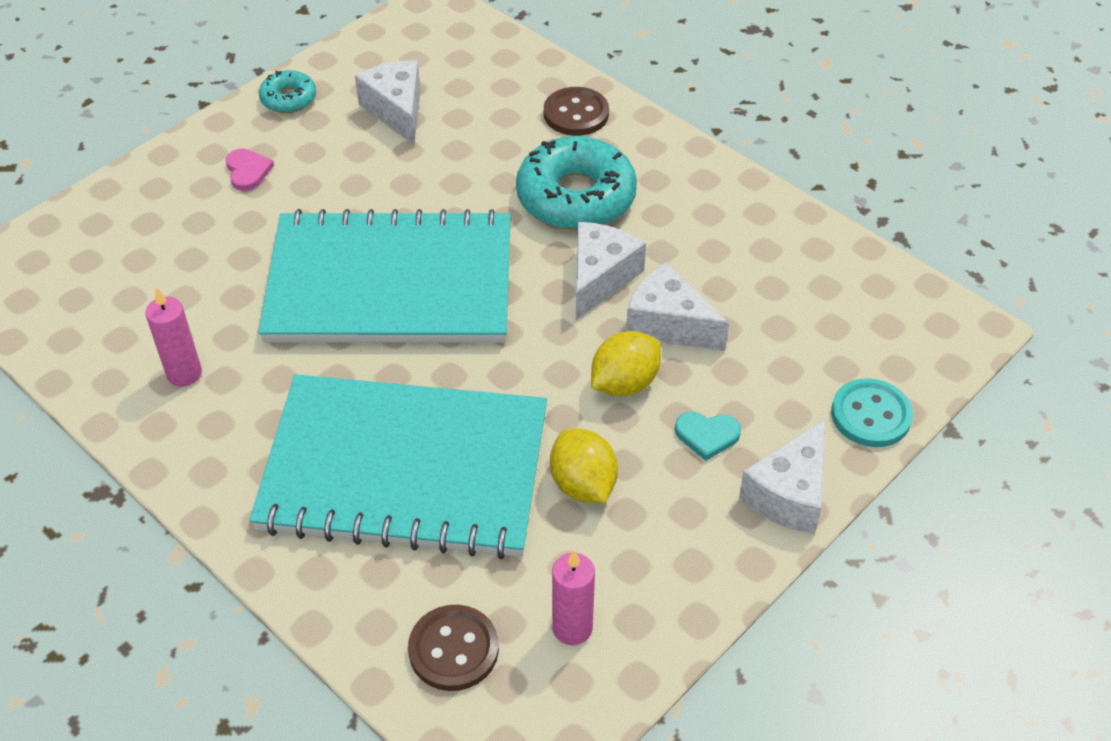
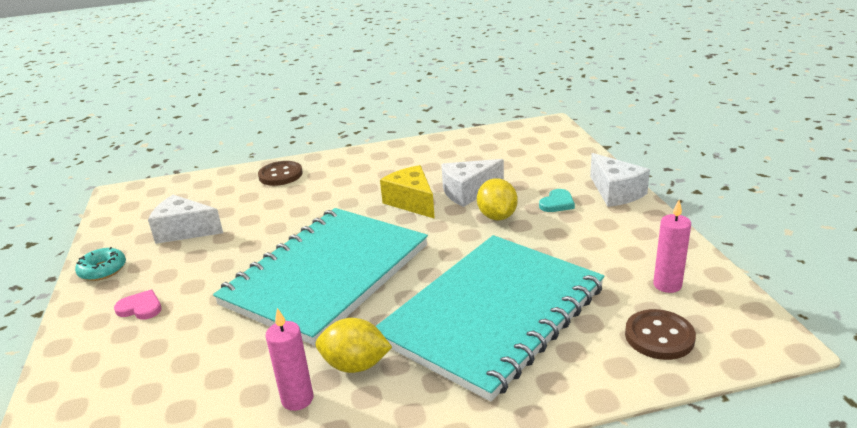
camera: 55 degrees left, 20 degrees down
(576, 197) = (342, 192): turquoise donut -> none
(583, 484) = (560, 250): yellow lemon -> yellow lemon (355, 365)
(600, 278) = (412, 202): white cheese -> yellow cheese
(871, 415) = (582, 159): turquoise button -> none

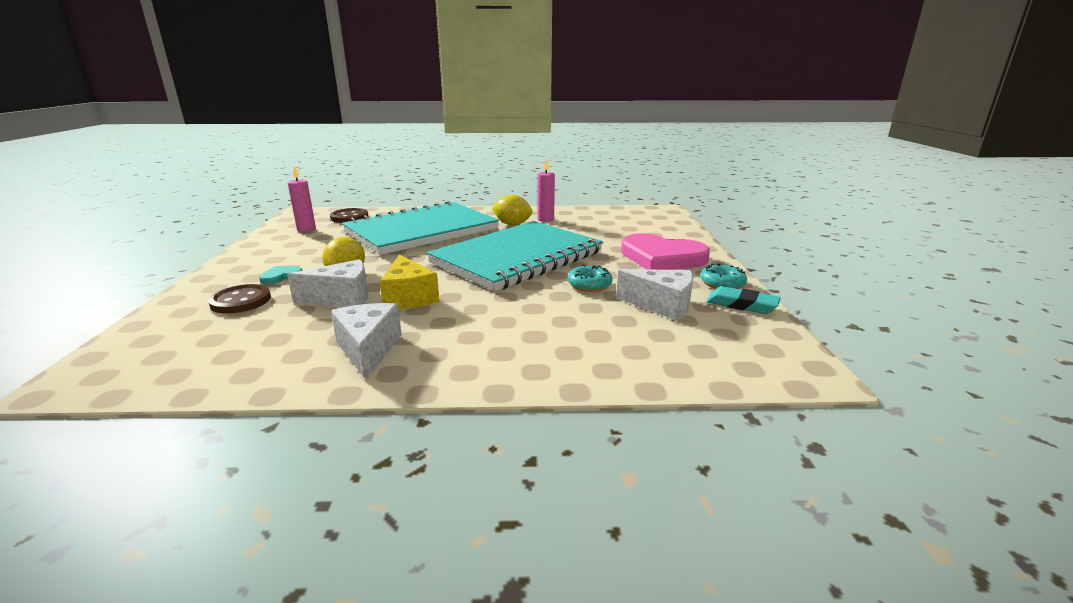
camera: 170 degrees left, 5 degrees down
(110, 243) = (741, 305): none -> turquoise eraser
(140, 308) = (662, 257): pink heart -> pink heart, size x2.38
(245, 244) = (589, 285): none -> turquoise donut
(280, 175) = (555, 361): brown button -> brown button (241, 301)
(615, 192) = (217, 277): white cheese -> white cheese (368, 350)

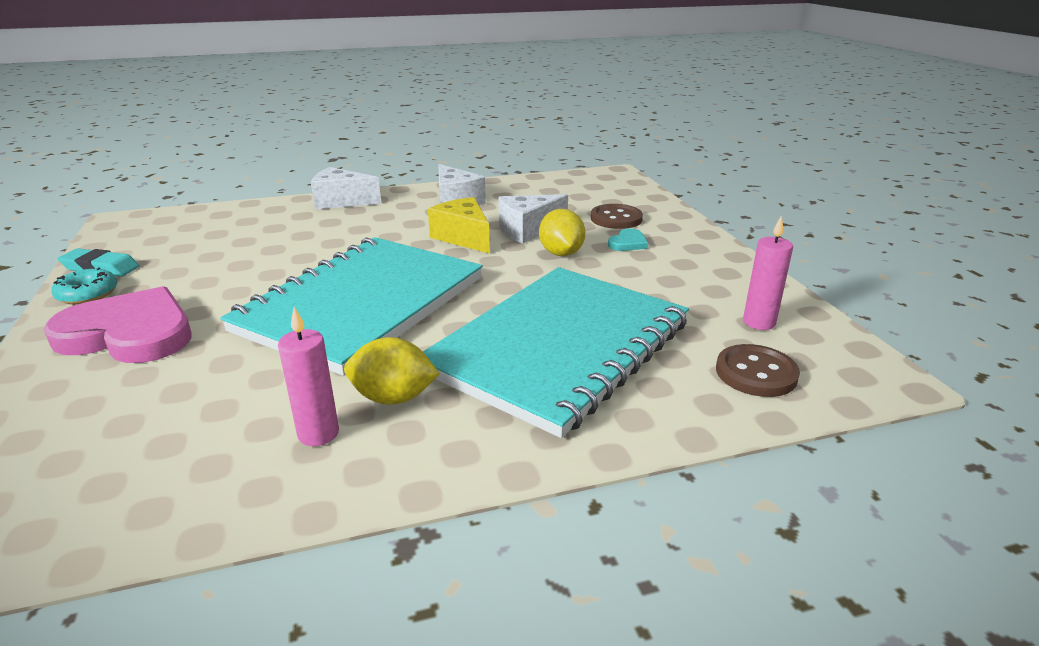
camera: 165 degrees right, 5 degrees up
(589, 285) = (265, 273): turquoise donut -> none
(662, 305) = (193, 258): white cheese -> white cheese (341, 201)

